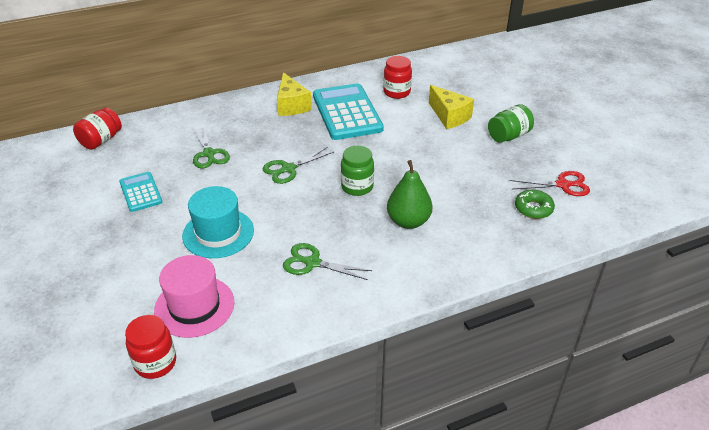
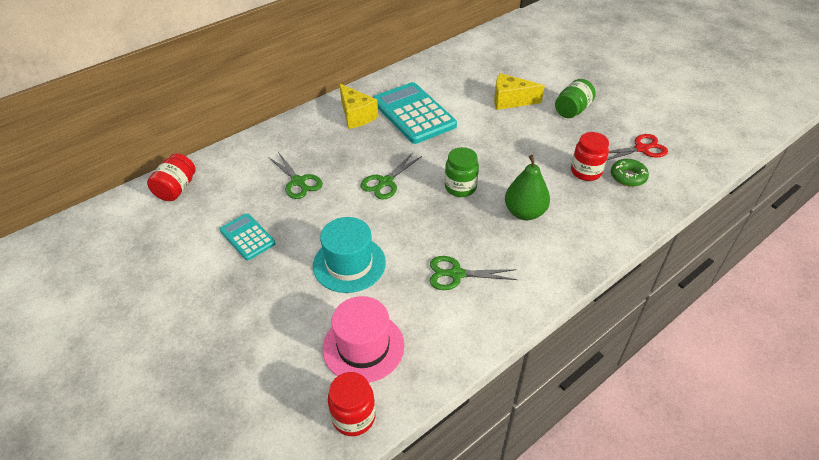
camera: 15 degrees left, 5 degrees up
(397, 92) = (450, 85): red jar -> red jar (586, 172)
(449, 116) = (510, 100): yellow cheese -> yellow cheese turned 150 degrees clockwise

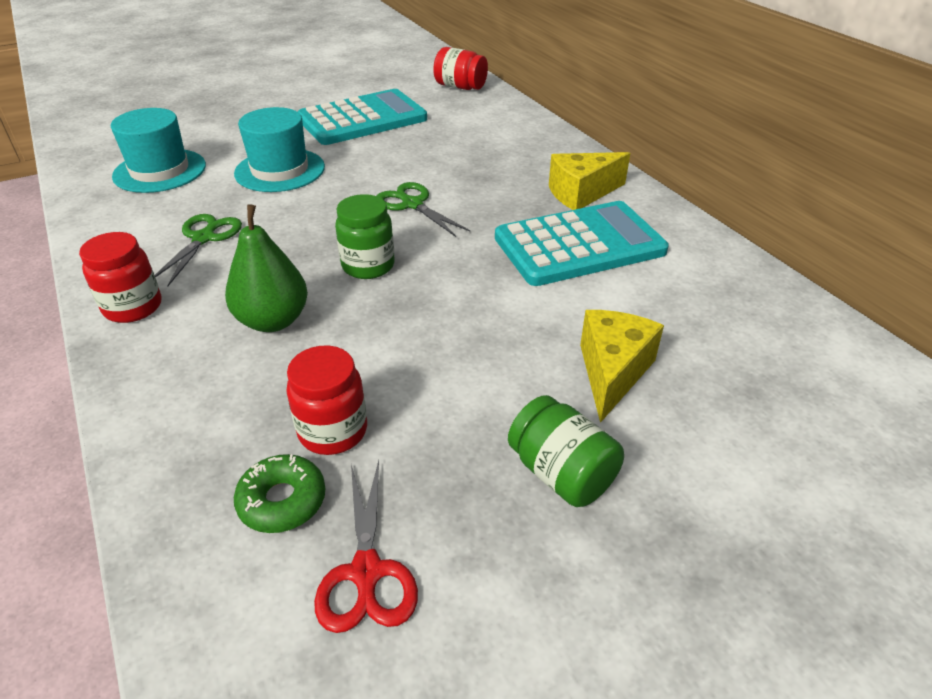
camera: 100 degrees right, 5 degrees down
(247, 237) = (362, 119): turquoise calculator -> turquoise calculator, size x1.87
(298, 182) = (442, 147): green scissors -> none
(353, 417) = (89, 161): red jar -> red jar (133, 307)
(363, 347) = (160, 171): pink hat -> turquoise hat

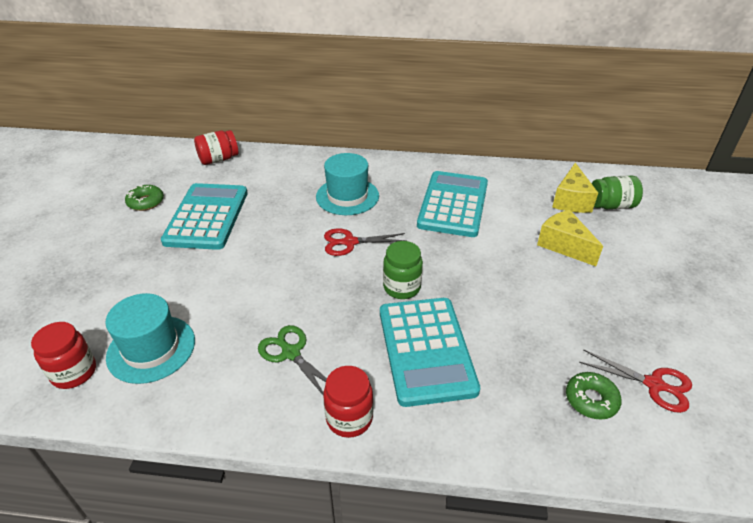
camera: 55 degrees left, 0 degrees up
(273, 321) = (425, 350): green pear -> turquoise calculator
(280, 170) = (234, 282): turquoise hat -> turquoise hat (347, 196)
(333, 431) = (547, 360): red jar -> red jar (74, 372)
(350, 87) = (146, 202): none -> green donut
(412, 204) = (350, 242): green scissors -> red scissors
(561, 473) = (622, 293): green jar -> green jar (611, 205)
(581, 193) = (404, 179): yellow cheese -> yellow cheese (571, 200)

